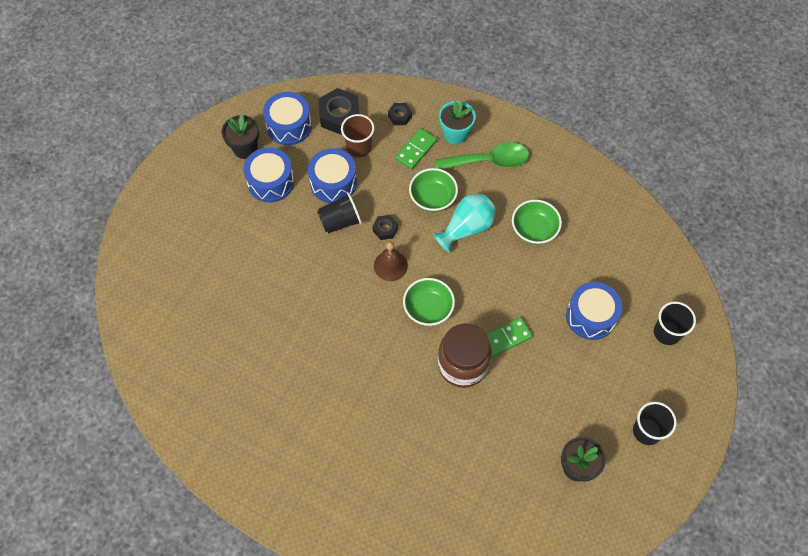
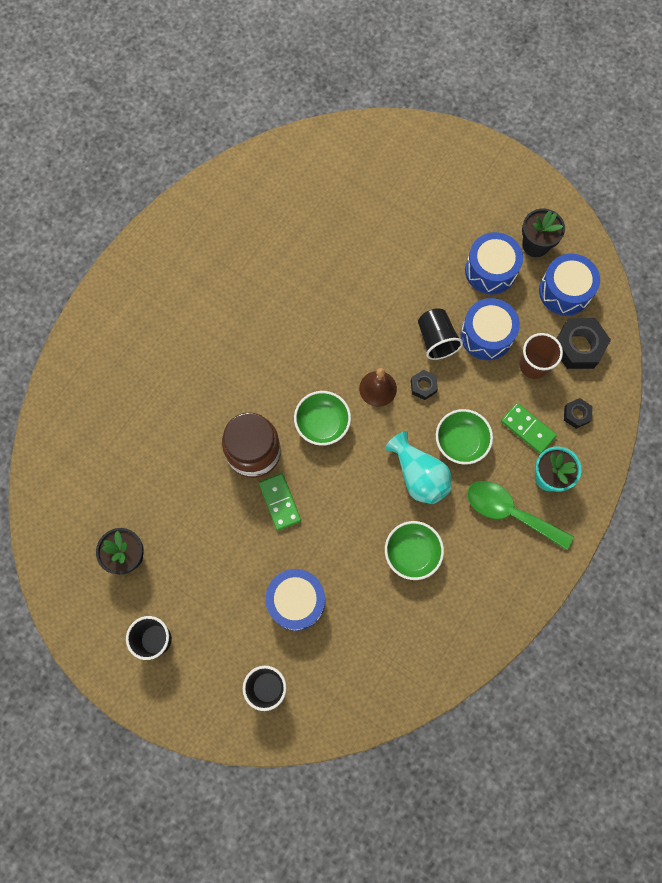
camera: 95 degrees right, 10 degrees up
(489, 161) = (509, 512): green spoon -> green spoon turned 120 degrees clockwise

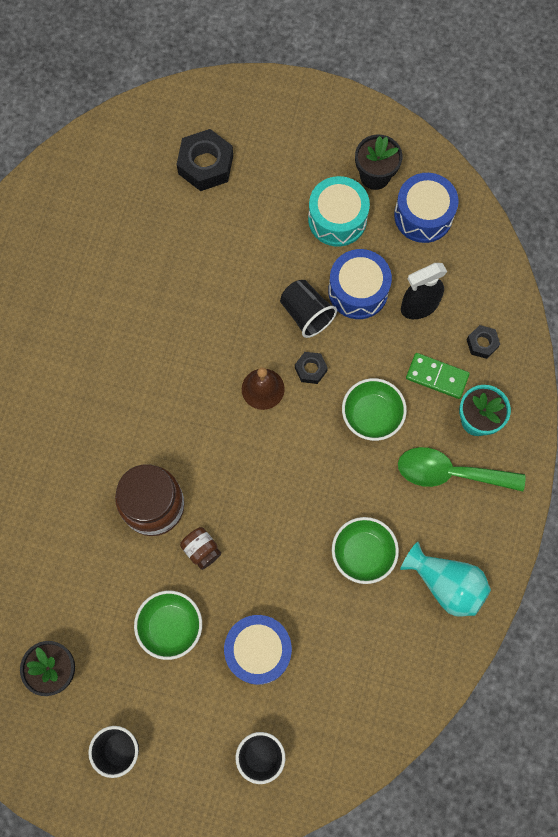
camera: 20 degrees left, 0 degrees up
(279, 502) = (201, 550): green domino -> brown jar
(322, 423) = (217, 448): green bowl -> green bowl (170, 626)
(419, 475) = (340, 467): turquoise vase -> turquoise vase (446, 584)
(490, 270) = (337, 219): blue drum -> turquoise drum
(533, 365) = (419, 306): brown cup -> black spray bottle
(578, 346) = (458, 270): black nut -> black nut (206, 165)

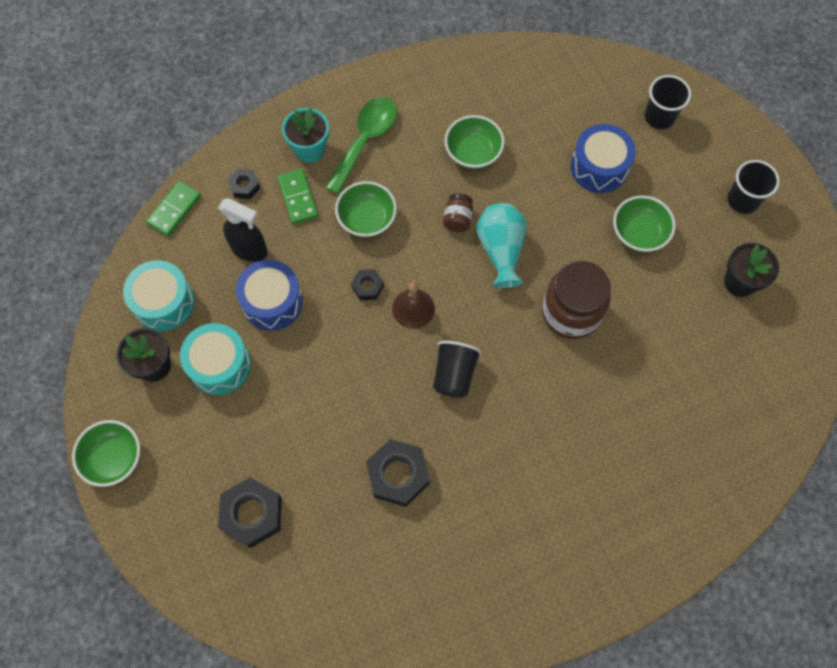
camera: 130 degrees left, 5 degrees down
(146, 277) = (398, 475): none -> black nut
(201, 550) = (570, 255): brown jar -> brown jar (457, 219)
(306, 314) = (324, 324): black cup -> black cup (454, 374)
(325, 106) = (113, 458): none -> green bowl
(423, 215) = (164, 302): blue drum -> turquoise drum
(446, 584) = (446, 90): turquoise vase -> turquoise vase (501, 250)
(449, 473) = (365, 140): green spoon -> green spoon turned 120 degrees counterclockwise
(503, 276) = (174, 210): none -> green domino

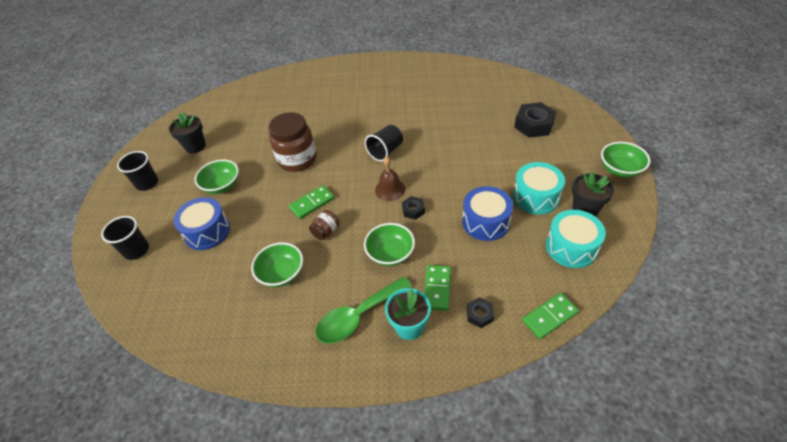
camera: 150 degrees left, 20 degrees down
(249, 249) = (491, 262): black spray bottle -> none
(398, 475) = (443, 120): black nut -> none
(501, 250) = (312, 203): turquoise vase -> green domino

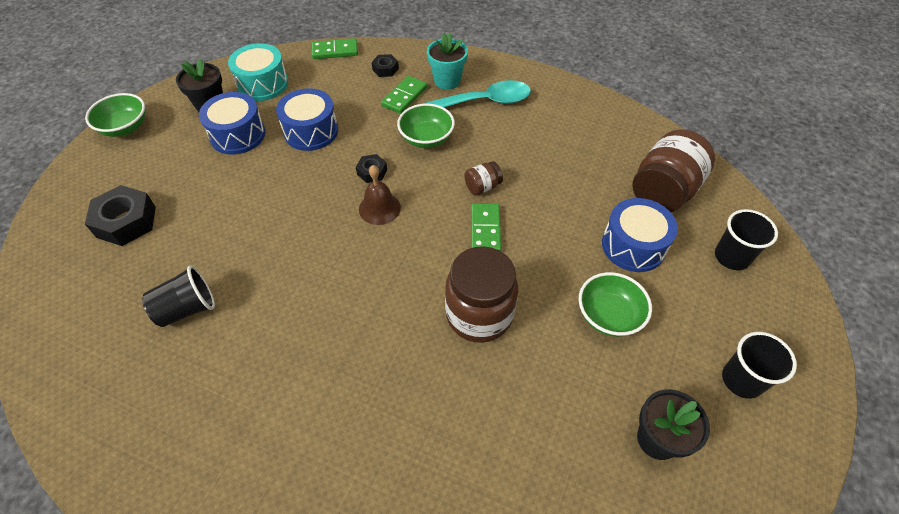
camera: 160 degrees left, 5 degrees up
(182, 284) = (663, 191): none -> brown jar
(282, 274) = (547, 161): green bowl -> none
(312, 203) = (485, 229): green domino -> green domino turned 75 degrees counterclockwise
(358, 316) = (487, 101): green spoon -> turquoise spoon
(385, 151) = (345, 269): black cup -> black cup (187, 309)
(536, 197) = (238, 135): turquoise drum -> blue drum

